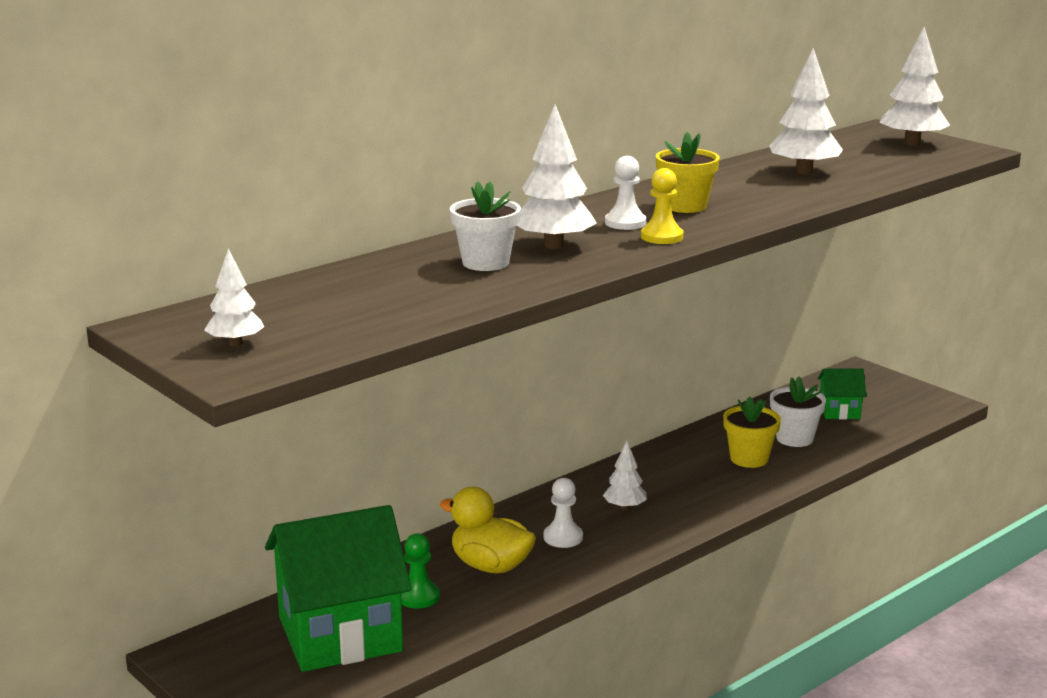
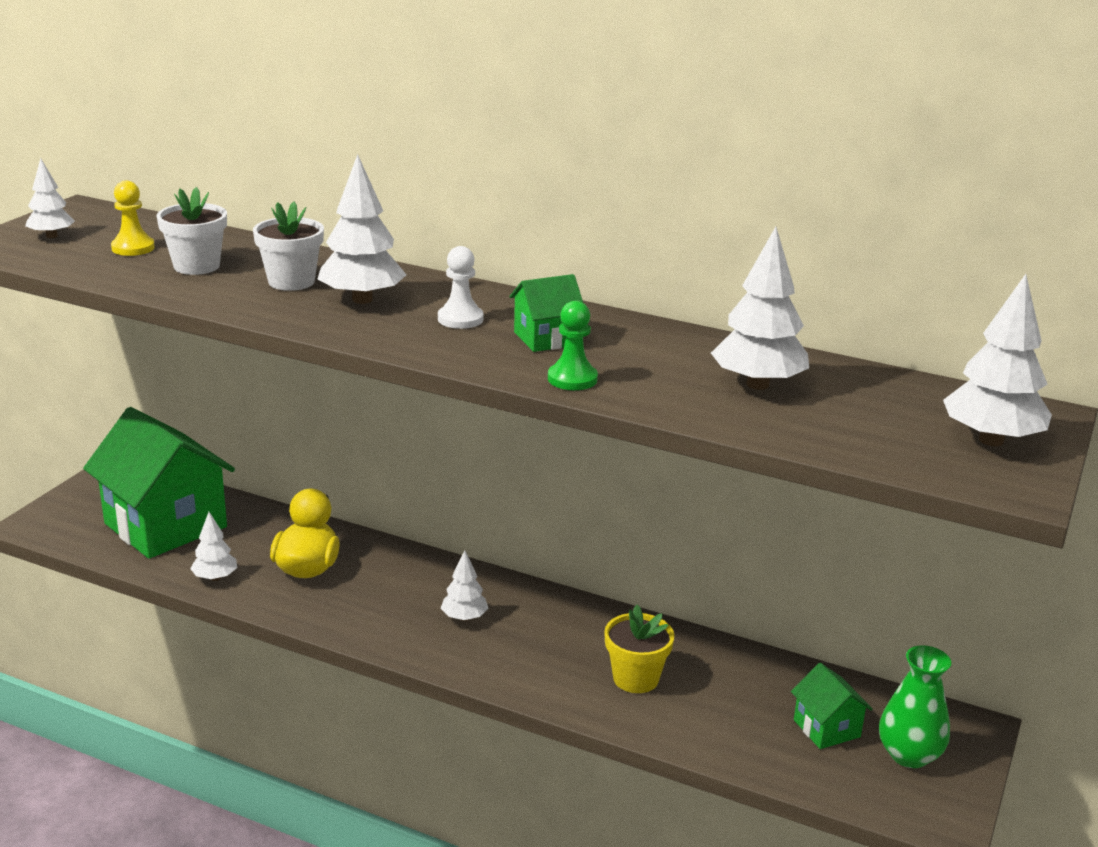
camera: 65 degrees right, 5 degrees up
(418, 597) = (238, 546): green pawn -> green pawn (572, 379)
(470, 617) = (215, 578): none -> white tree
(563, 537) = (382, 595): white pawn -> none
(662, 237) = (426, 340): yellow pawn -> yellow pawn (133, 248)
(685, 206) = (546, 338): yellow flower pot -> green house
(794, 438) = (716, 704): white flower pot -> white flower pot (196, 266)
(878, 395) = (909, 755): none -> green vase

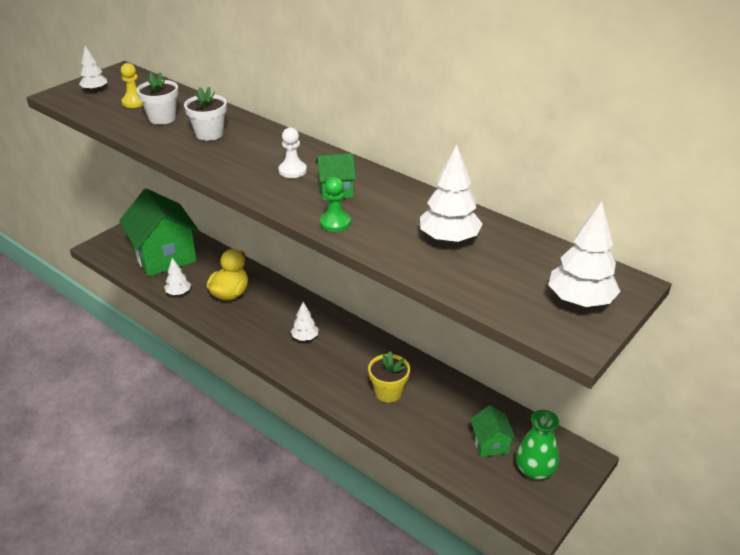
camera: 15 degrees right, 10 degrees up
(362, 299) = (243, 151): white tree -> none

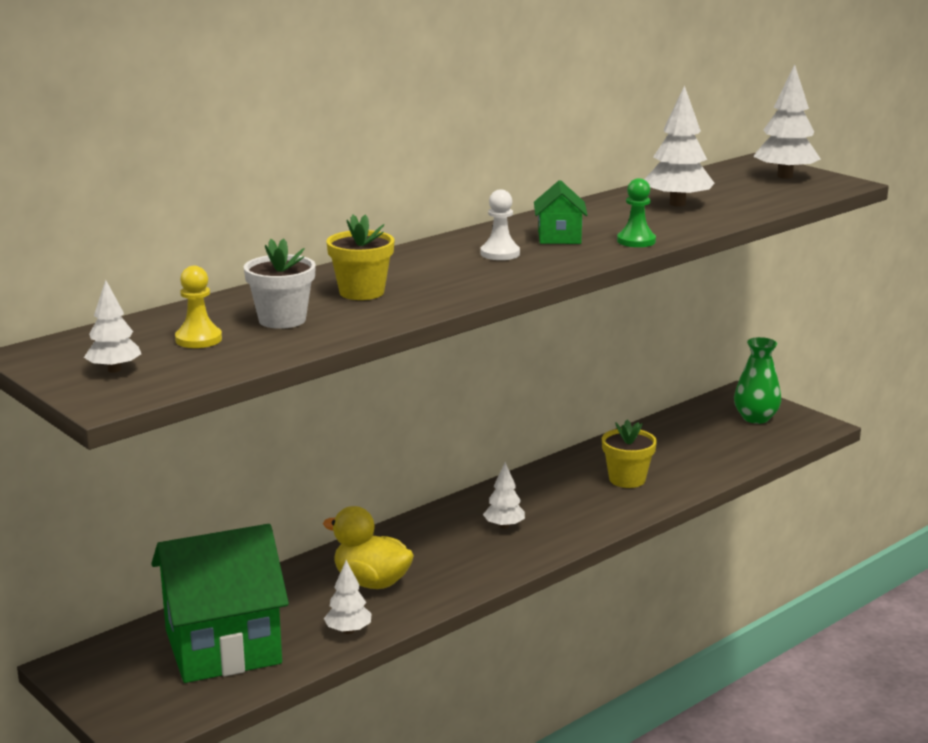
camera: 80 degrees left, 15 degrees down
(209, 134) = (361, 292): white flower pot -> yellow flower pot
(490, 444) = (717, 433): green house -> none

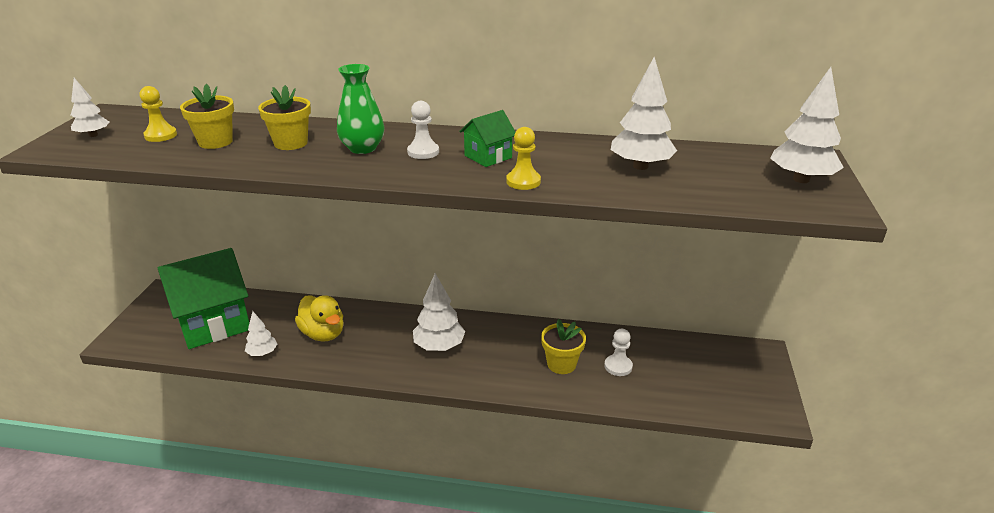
camera: 50 degrees right, 10 degrees up
(223, 647) = (213, 323): green house -> green house turned 60 degrees counterclockwise
(282, 320) = (215, 142): white flower pot -> yellow flower pot
(371, 582) = (323, 334): yellow duck -> yellow duck turned 150 degrees clockwise
(504, 526) = (439, 346): white tree -> white tree, size x1.69
(636, 241) = (523, 181): green pawn -> yellow pawn
(668, 457) = (618, 366): none -> white pawn
(755, 418) = (738, 377): green vase -> green vase (362, 148)

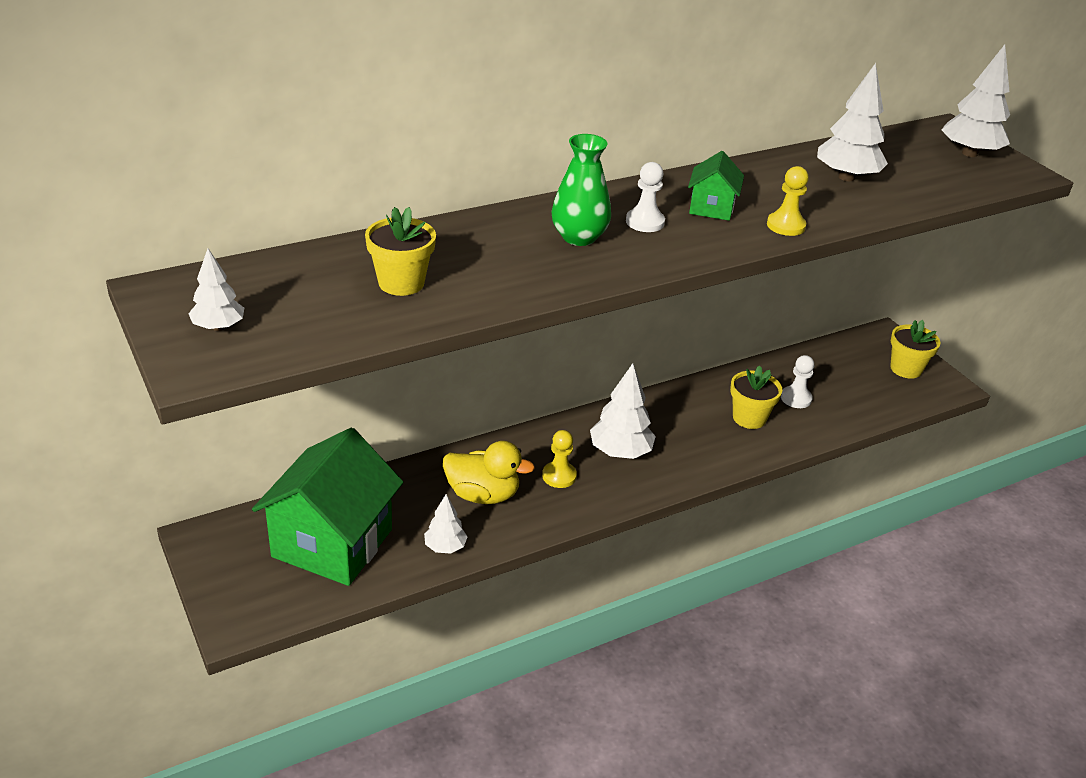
camera: 40 degrees left, 5 degrees up
(161, 135) = (313, 297): yellow pawn -> yellow pawn (559, 476)
(291, 143) = (491, 256): yellow flower pot -> yellow flower pot (906, 369)

